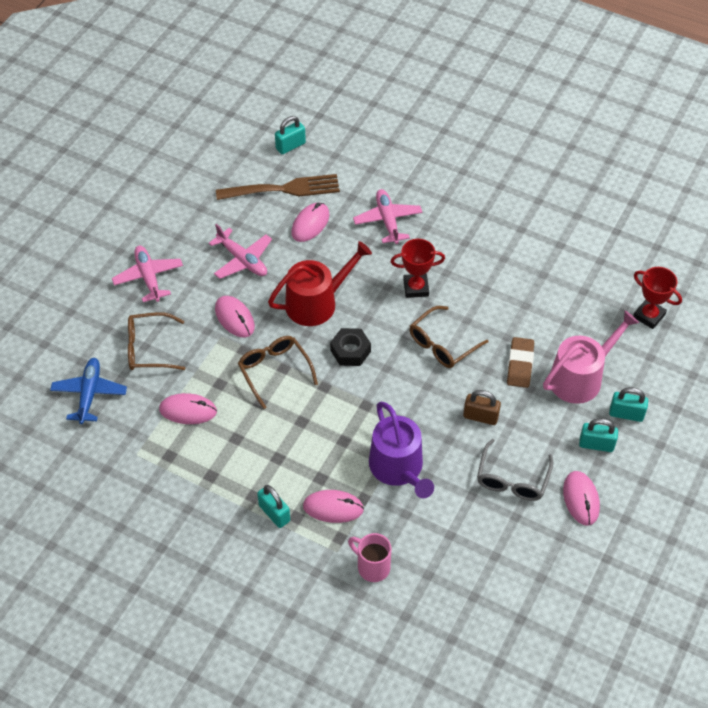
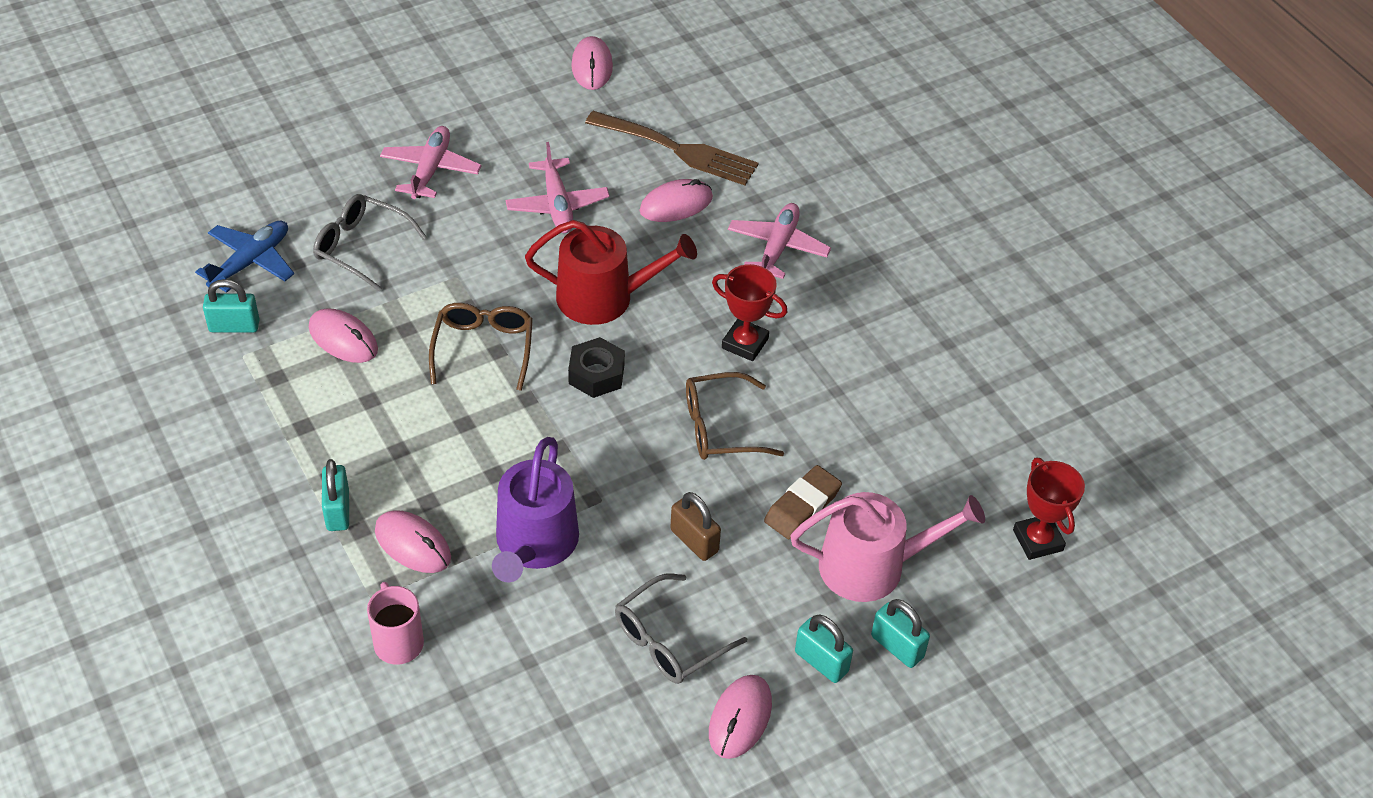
camera: 30 degrees right, 5 degrees down
(149, 348) = (361, 247): brown glasses -> grey glasses
(234, 318) = (490, 264): pink mouse -> pink mouse (592, 66)
(290, 146) = (729, 105): turquoise padlock -> turquoise padlock (234, 326)

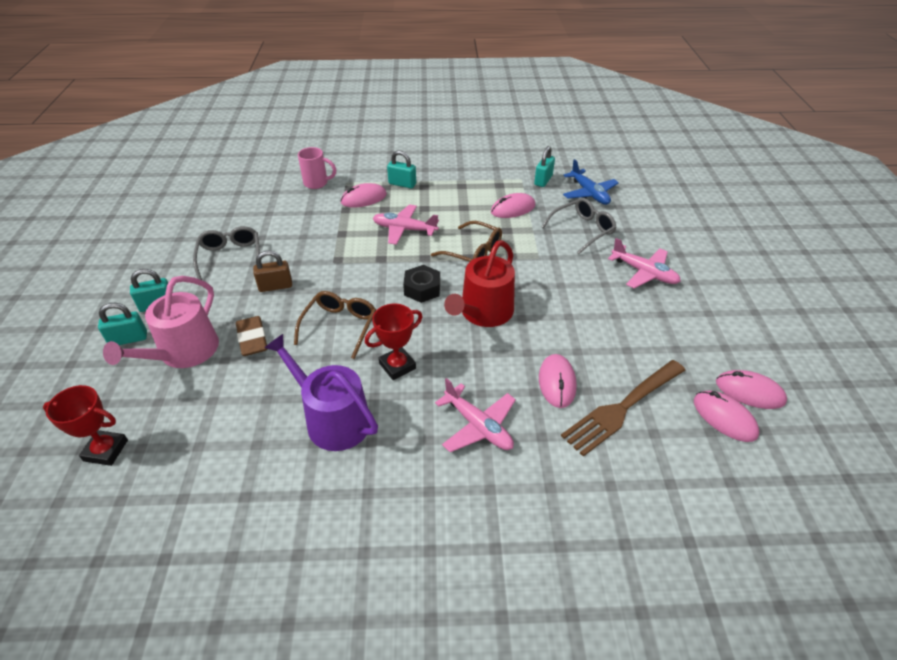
camera: 120 degrees right, 5 degrees down
(534, 544) = (328, 232): purple watering can -> purple watering can (332, 419)
(557, 205) = (584, 319): pink plane -> pink plane (404, 229)
(740, 718) = (165, 265): pink mouse -> pink mouse (724, 418)

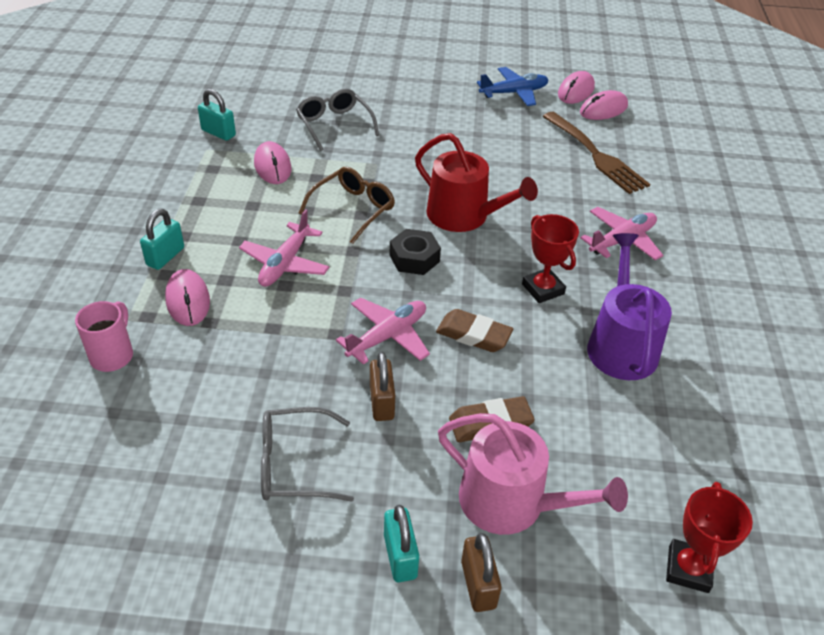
camera: 85 degrees left, 0 degrees up
(128, 339) = (478, 584): turquoise padlock -> brown padlock
(332, 419) = (621, 345): purple watering can -> purple watering can turned 135 degrees clockwise
(340, 326) = (473, 335): brown glasses -> brown eraser
(557, 382) = (566, 184): pink mouse -> none
(589, 193) = (263, 106): blue plane -> blue plane (514, 93)
(644, 273) = (418, 104): pink plane -> pink plane (387, 336)

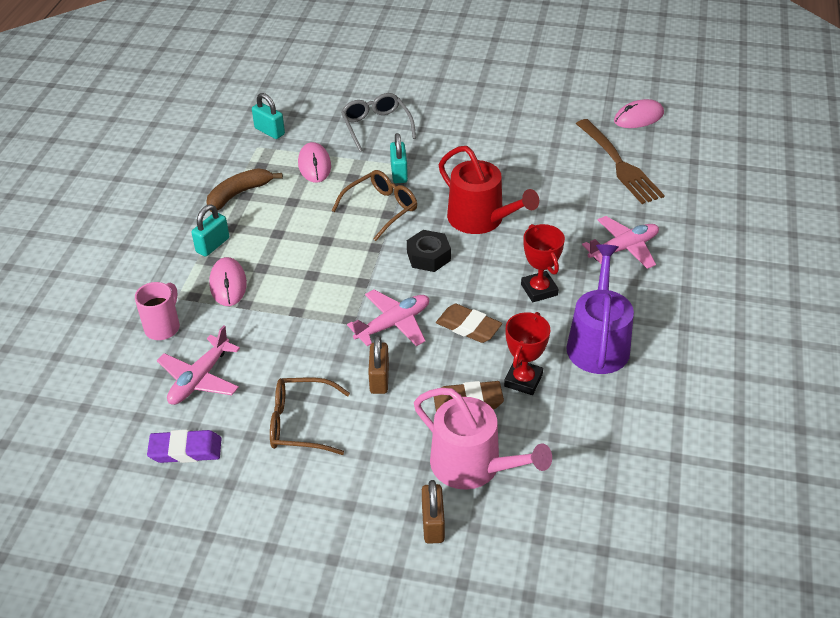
camera: 10 degrees right, 0 degrees up
(152, 510) = (185, 450): none -> purple eraser
(191, 199) = (239, 194): none -> brown banana
(285, 263) = (314, 256): pink plane -> pink plane (199, 379)
(294, 464) = (300, 423): grey glasses -> brown glasses
(400, 556) = (374, 498): turquoise padlock -> turquoise padlock (399, 173)
(514, 93) = (553, 98): blue plane -> none
(576, 91) = (615, 97): pink mouse -> none
(688, 569) = (608, 527): red trophy -> red trophy (523, 380)

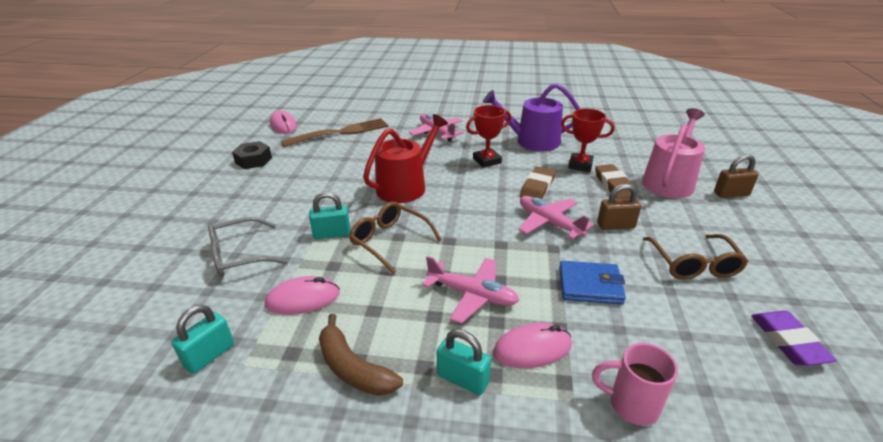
camera: 95 degrees left, 10 degrees down
(199, 379) = (690, 348): pink plane -> pink plane (472, 295)
(289, 334) = (590, 285): none -> blue wallet
(428, 256) = (458, 209): black nut -> black nut (253, 160)

